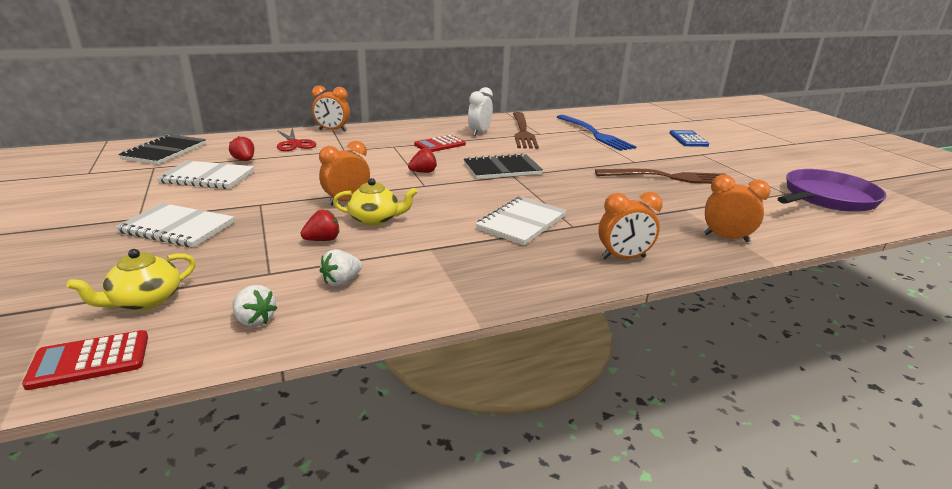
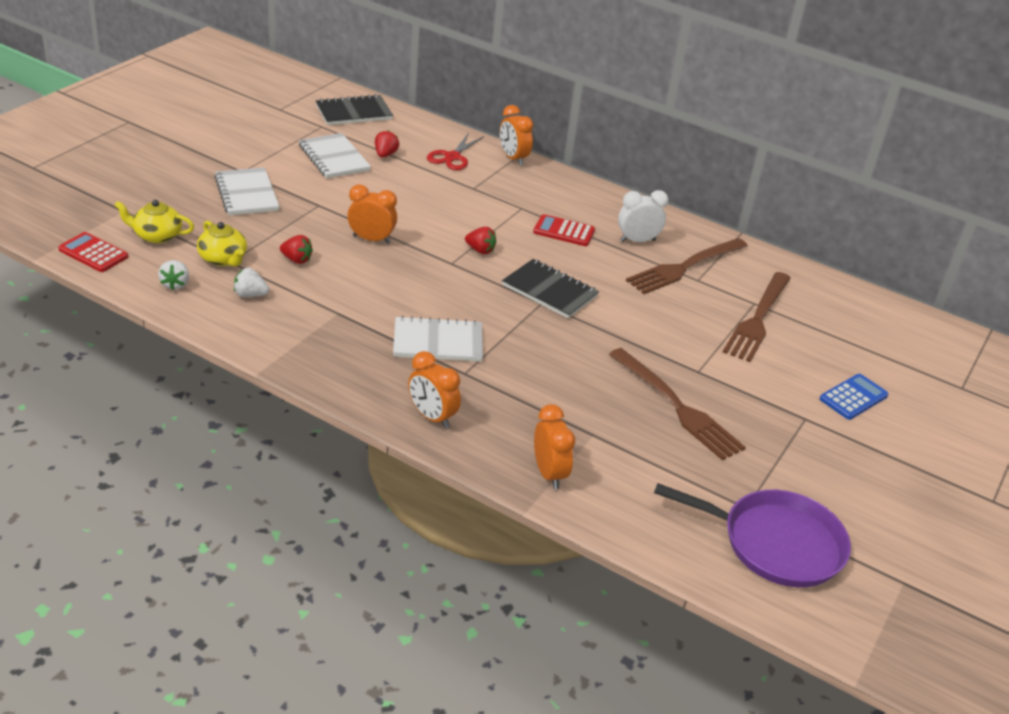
camera: 50 degrees right, 10 degrees up
(375, 219) = (356, 267): yellow teapot -> yellow teapot (223, 259)
(595, 134) = (758, 319): blue fork -> brown fork

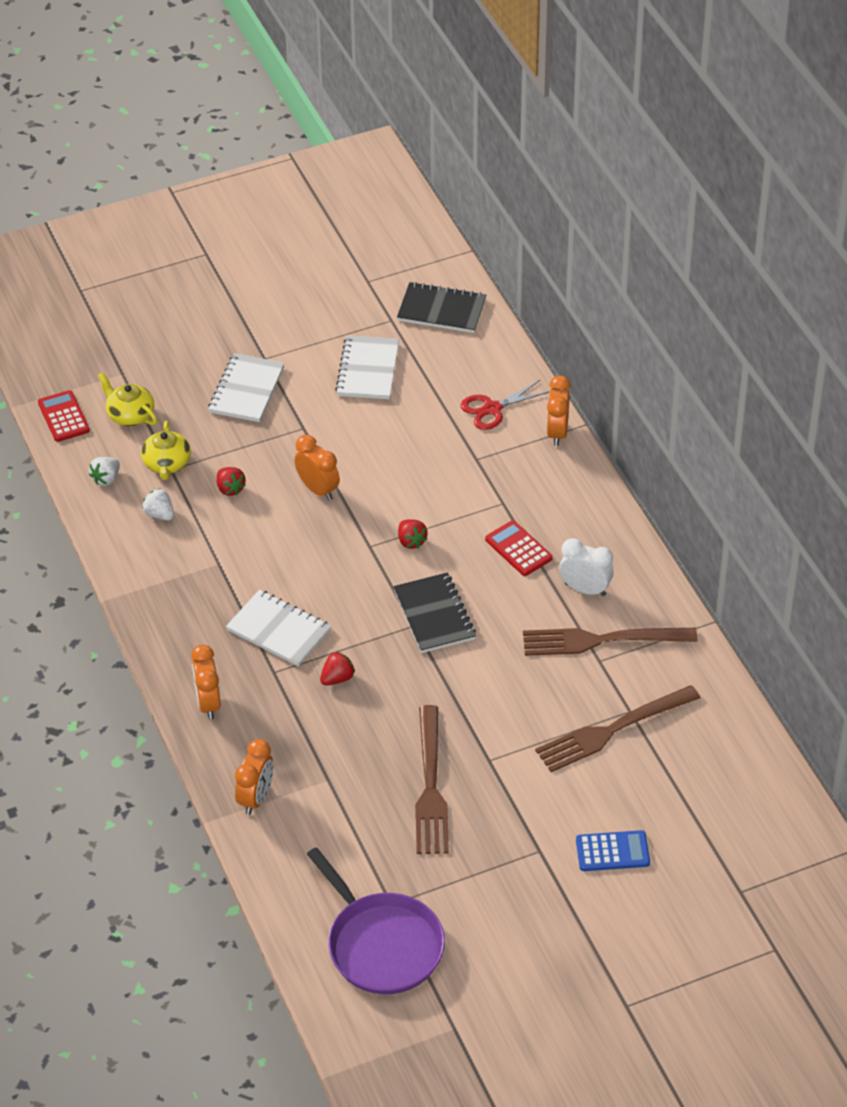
camera: 40 degrees right, 10 degrees up
(385, 154) = (424, 382): red strawberry -> red strawberry (337, 678)

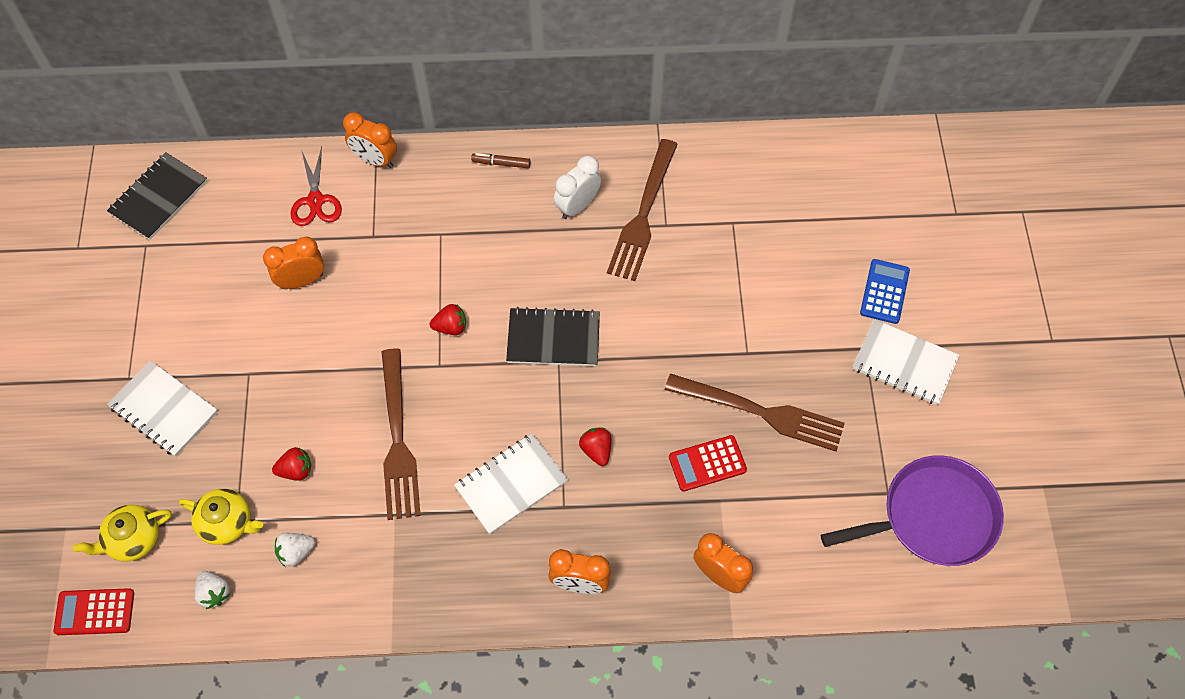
camera: 70 degrees left, 15 degrees up
(318, 489) = (340, 387): orange clock -> orange clock (301, 281)
(368, 370) = (201, 288): white notebook -> white notebook (904, 363)
(518, 549) = (504, 241): red calculator -> red calculator (707, 464)
(602, 520) = (501, 163): none -> brown marker
(612, 730) = (750, 244): brown fork -> brown fork (398, 440)

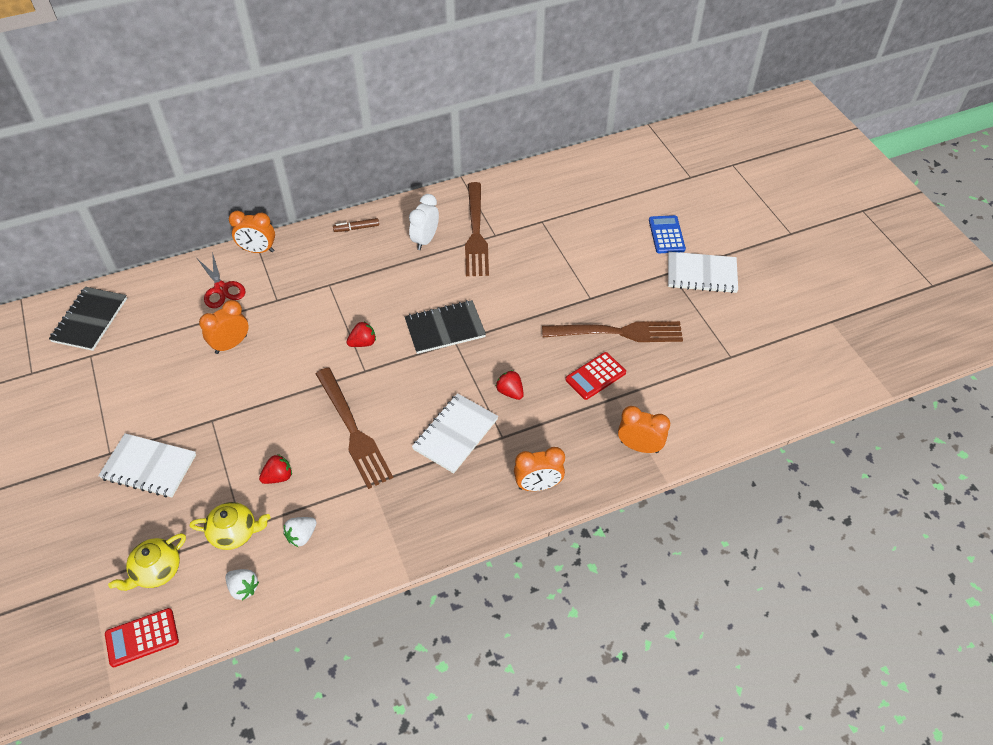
camera: 20 degrees left, 10 degrees down
(933, 517) = (769, 362): purple pan -> none

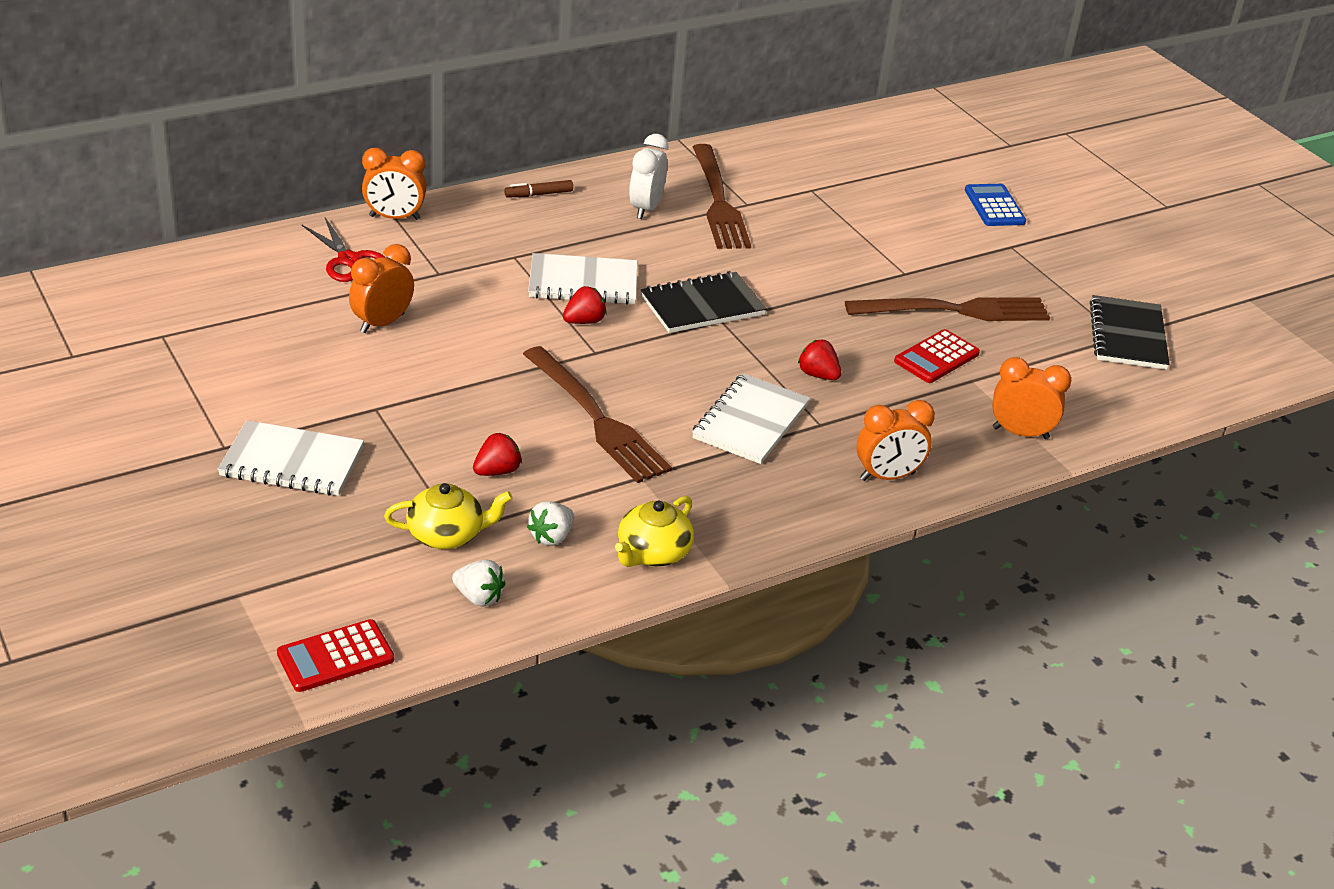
camera: 10 degrees left, 15 degrees down
(90, 320) = (151, 295): black notebook -> black notebook (1128, 335)
(156, 571) = (336, 580): yellow teapot -> yellow teapot (652, 553)
(701, 274) = (1056, 248): white notebook -> white notebook (583, 282)

